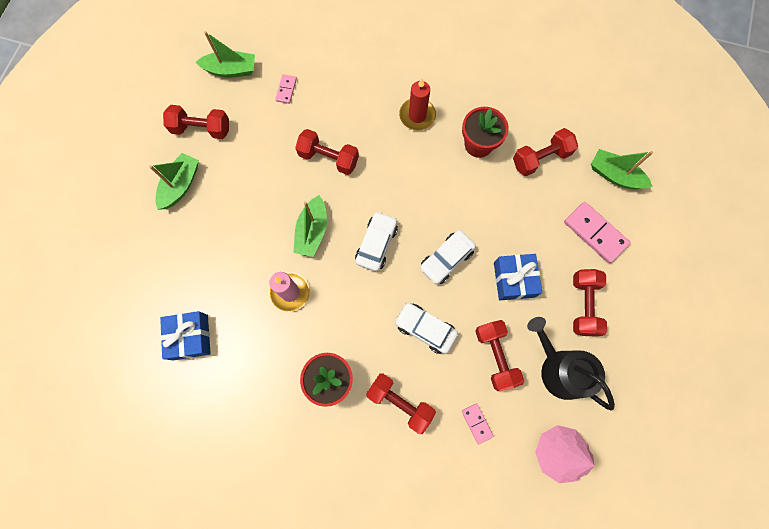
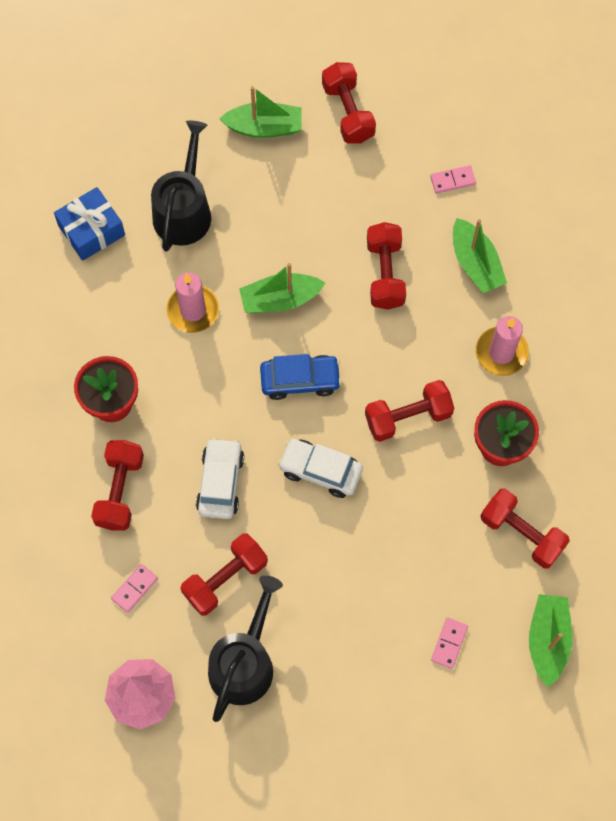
camera: 65 degrees right, 5 degrees down
(212, 266) = (184, 210): none -> black watering can
(231, 70) = (445, 104): green boat -> green boat (475, 263)
(376, 244) = (300, 380): white car -> blue car
(417, 116) = (501, 352): red candle -> pink candle
(514, 279) = (334, 563): blue gift -> none
(583, 305) = (341, 663): red dumbbell -> red dumbbell (408, 417)
(595, 233) = (449, 643): pink domino -> pink domino, size x0.53

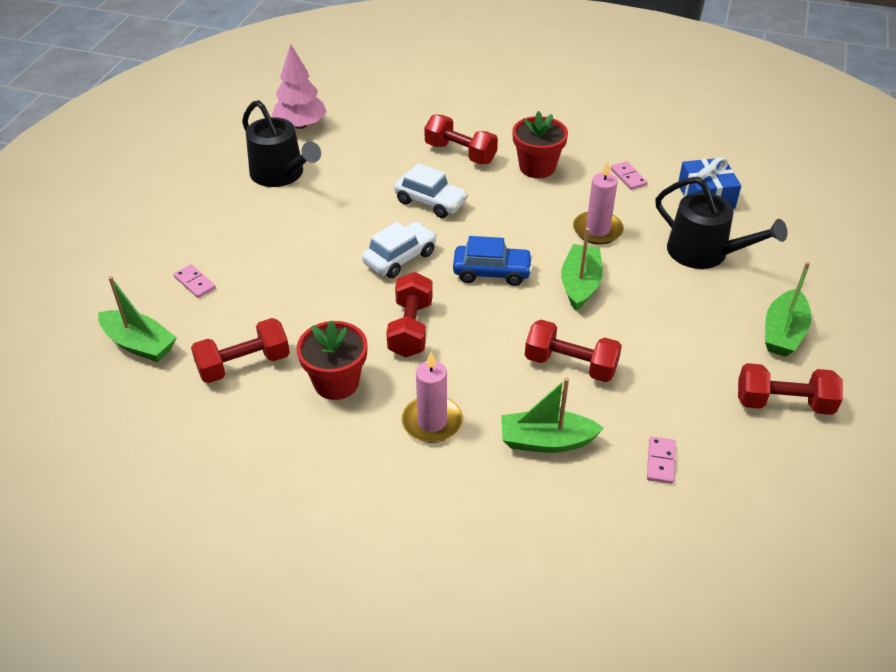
camera: 115 degrees right, 25 degrees down
(134, 588) = (380, 141): pink domino -> pink domino (628, 177)
(225, 579) = (351, 183): red dumbbell -> none
(300, 380) = (492, 272): blue car -> blue car turned 105 degrees counterclockwise

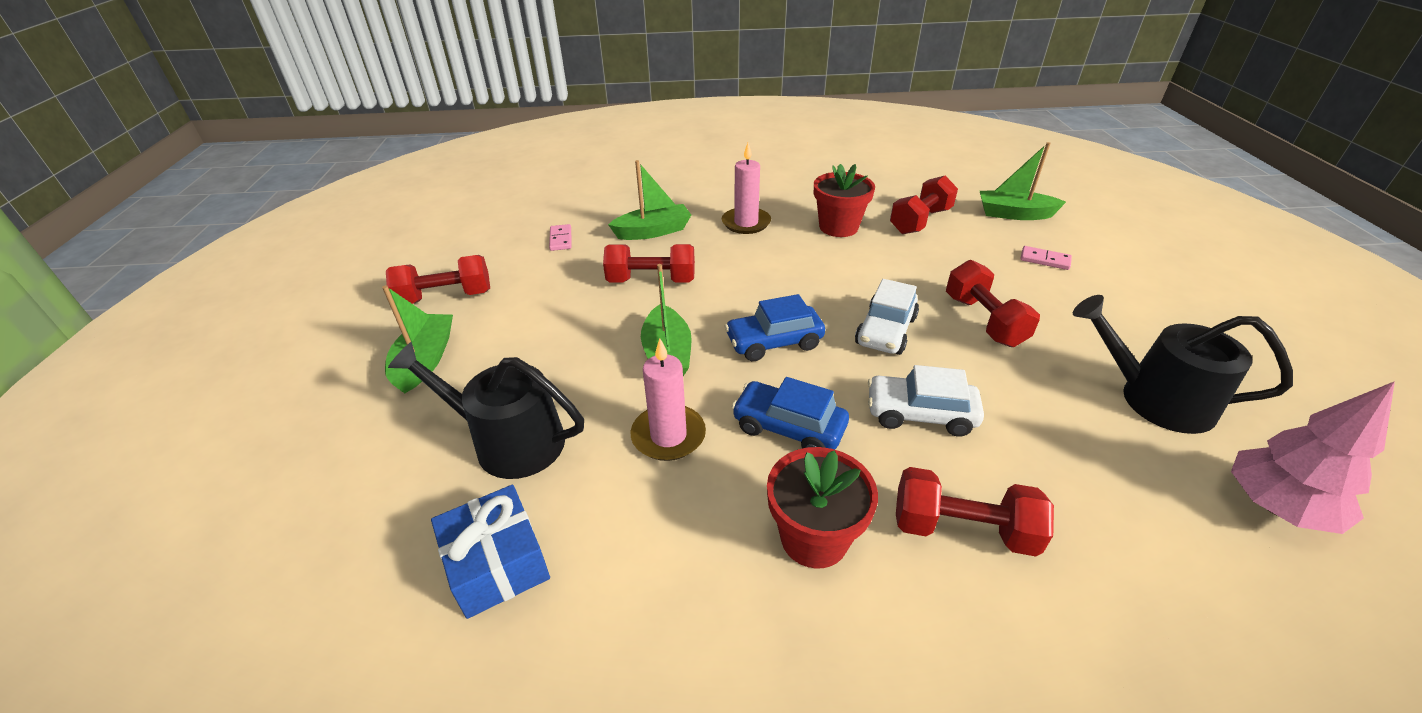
camera: 160 degrees right, 5 degrees down
(410, 328) = (814, 273): red dumbbell -> red dumbbell (983, 320)
(518, 215) = (788, 428): none -> blue car
(628, 177) = (644, 567): pink domino -> none

